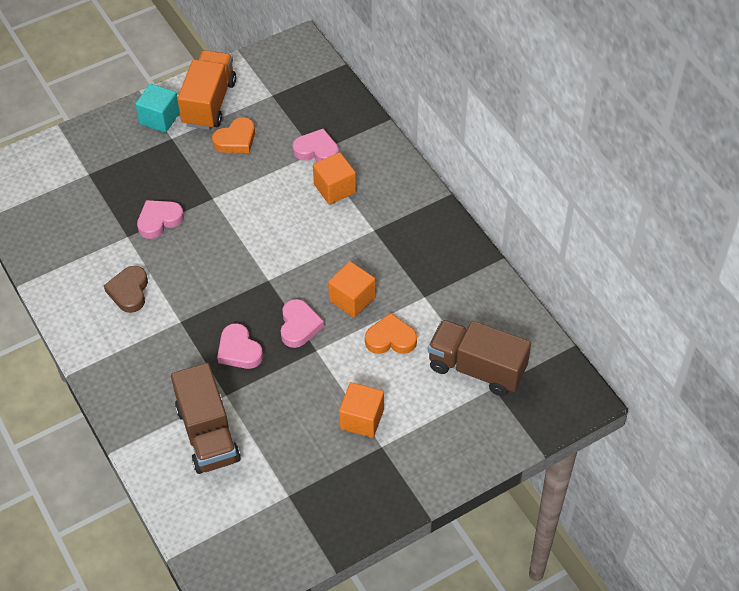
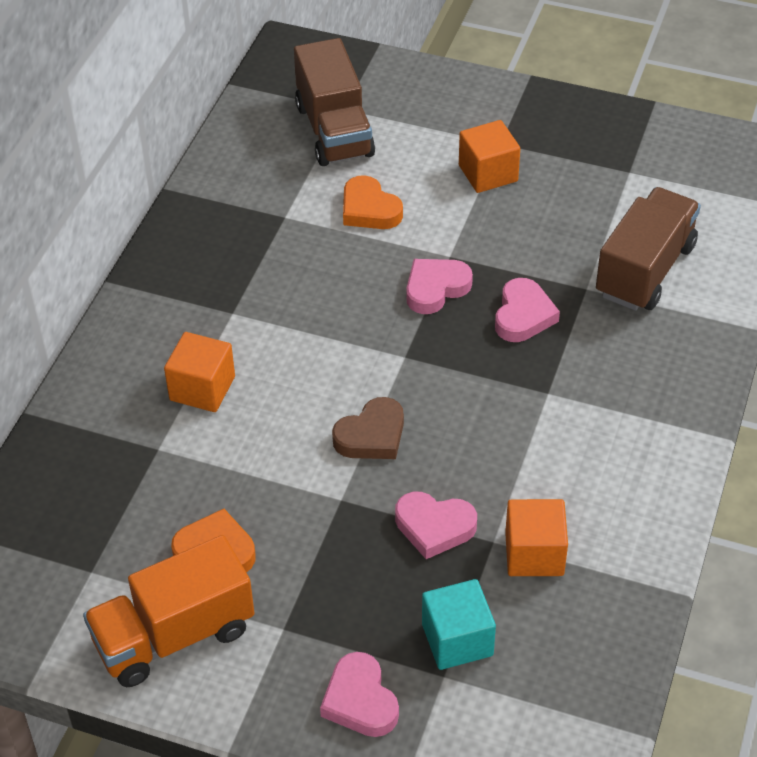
camera: 130 degrees left, 5 degrees down
(129, 291) = (566, 472): brown heart -> brown heart (371, 435)
(159, 118) = (260, 674): turquoise cube -> turquoise cube (457, 640)
(317, 150) = (153, 449): pink heart -> pink heart (360, 700)
(352, 299) = (352, 269): orange cube -> orange cube (534, 553)

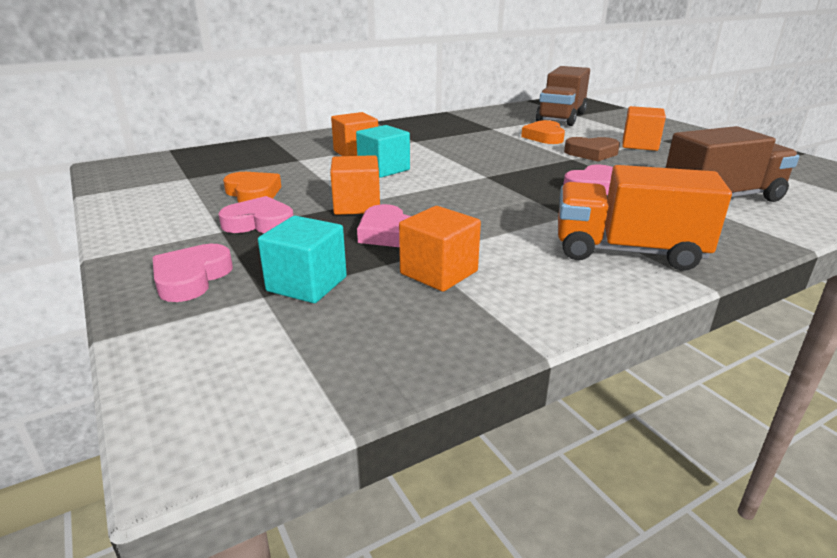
camera: 40 degrees right, 20 degrees down
(174, 635) = (168, 209): orange truck -> orange truck (627, 251)
(284, 409) = (384, 169): none -> turquoise cube
(349, 501) = (357, 206): none -> orange cube
(371, 435) = (415, 191): brown heart -> brown heart (591, 153)
(435, 288) = (545, 164): pink heart -> pink heart (259, 223)

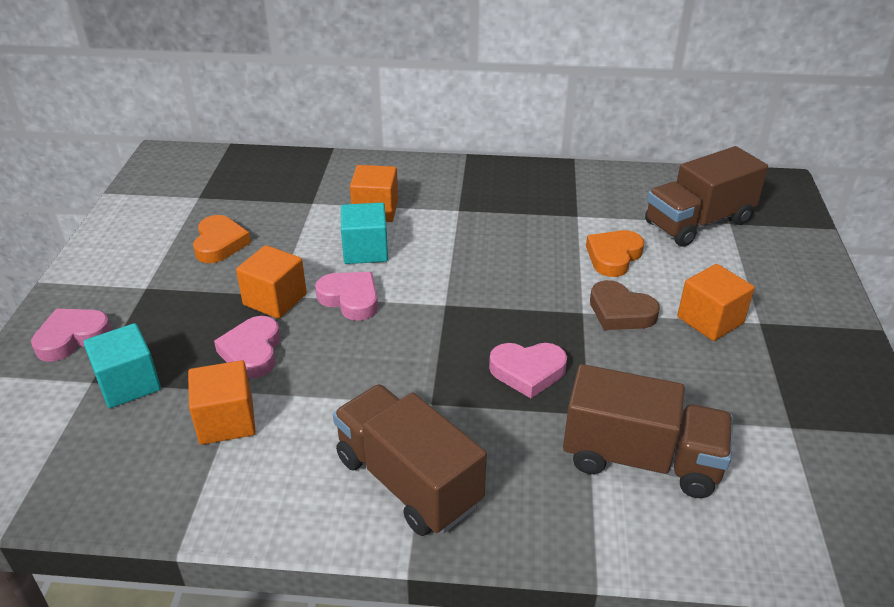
camera: 35 degrees right, 10 degrees up
(259, 223) = (180, 289): pink heart -> pink heart (350, 299)
(627, 251) = (408, 481): orange truck -> brown truck

